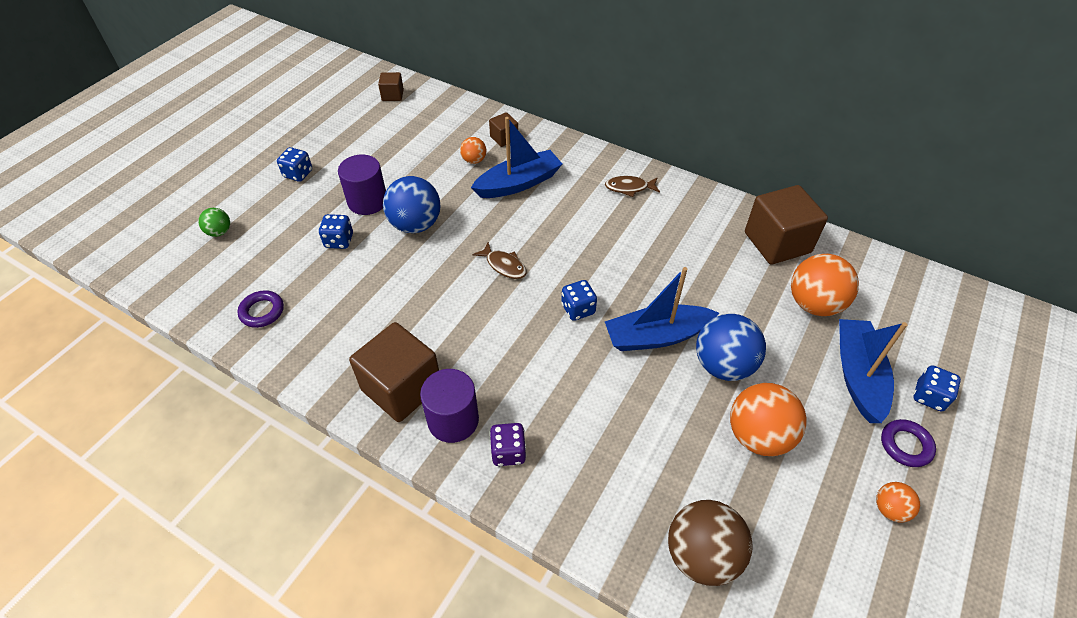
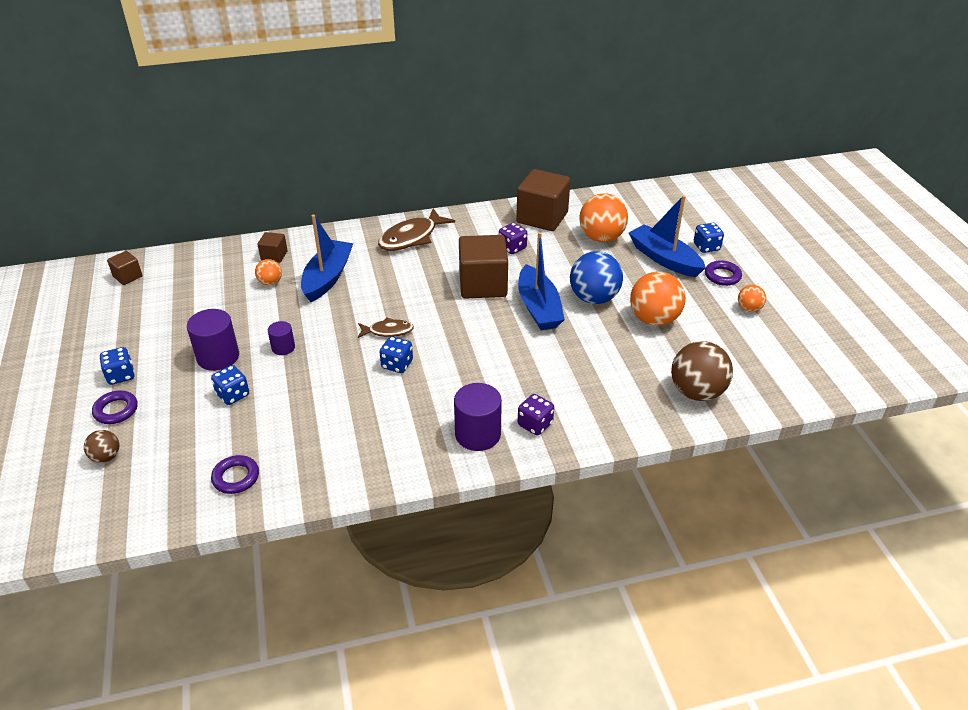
camera: 45 degrees left, 10 degrees down
(219, 232) = (106, 457): green ball -> brown ball
(265, 199) = (116, 410): none -> purple ring
(401, 388) = (418, 443): brown cube -> brown cube (483, 285)
(415, 225) = (283, 347): blue ball -> purple cylinder
(578, 309) = (472, 324): blue dice -> blue dice (397, 364)
(629, 188) = (411, 237): brown fish -> brown fish, size x1.74
(656, 336) = (538, 308): blue boat -> blue boat turned 45 degrees counterclockwise
(708, 256) = (512, 248): none -> purple dice

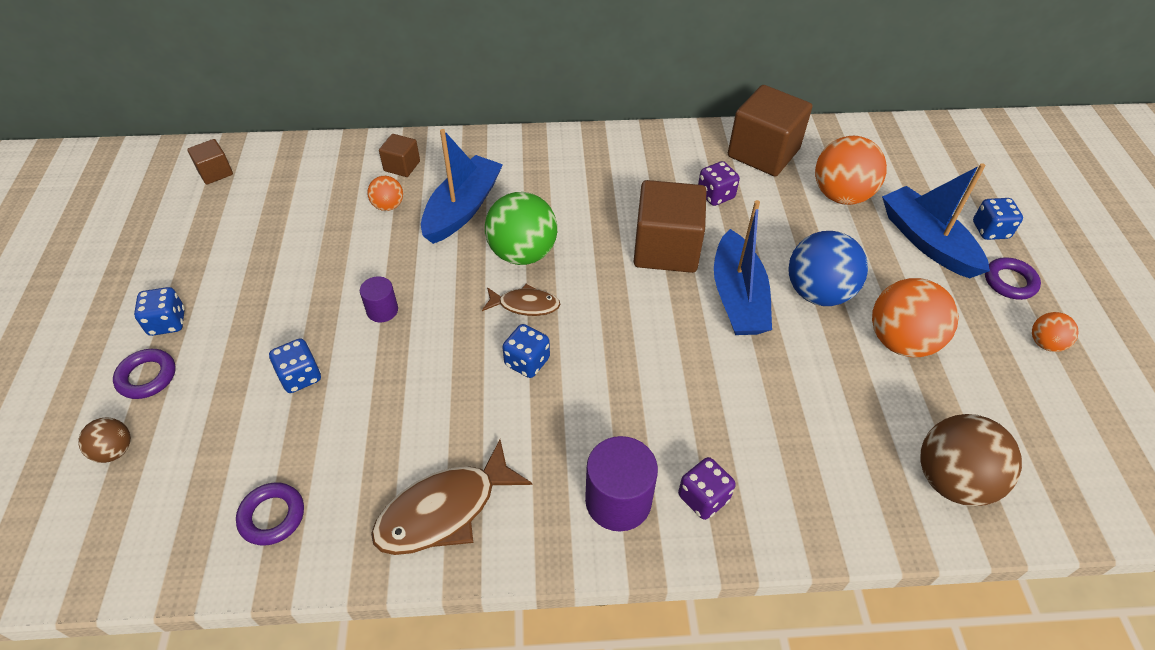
camera: 10 degrees right, 10 degrees up
(218, 357) = (296, 312): purple cylinder -> none
(379, 300) = (522, 253): none -> green ball
(411, 237) = (583, 161): brown fish -> brown fish (444, 510)

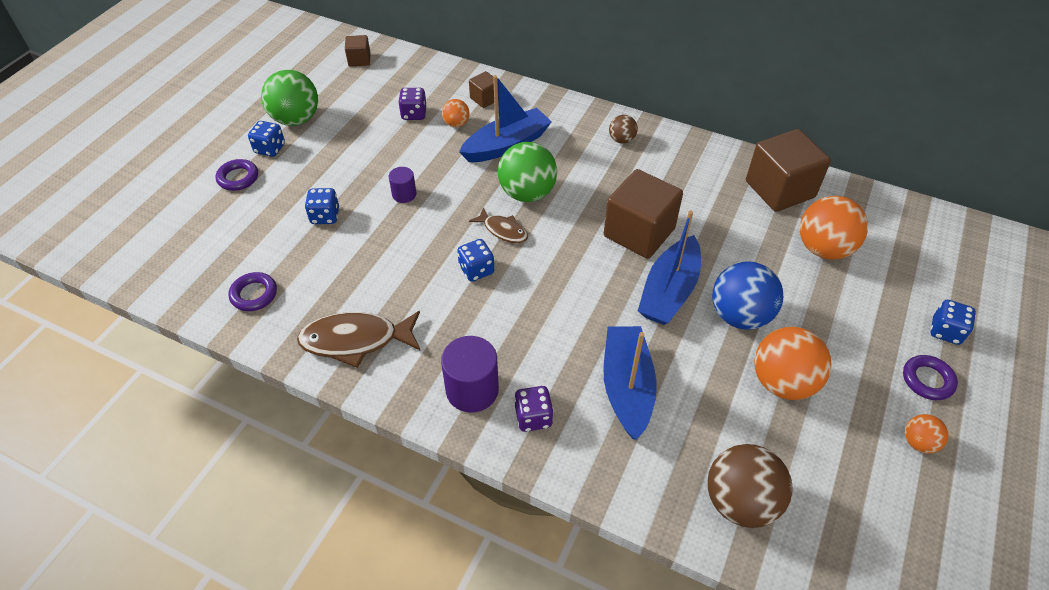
camera: 30 degrees right, 0 degrees up
(115, 451) = (194, 215): brown ball -> brown ball (621, 140)
(179, 273) = (296, 119): none -> green ball
(715, 195) = (711, 207): purple dice -> purple dice (414, 114)
(927, 241) = (874, 316): blue boat -> blue boat (627, 387)

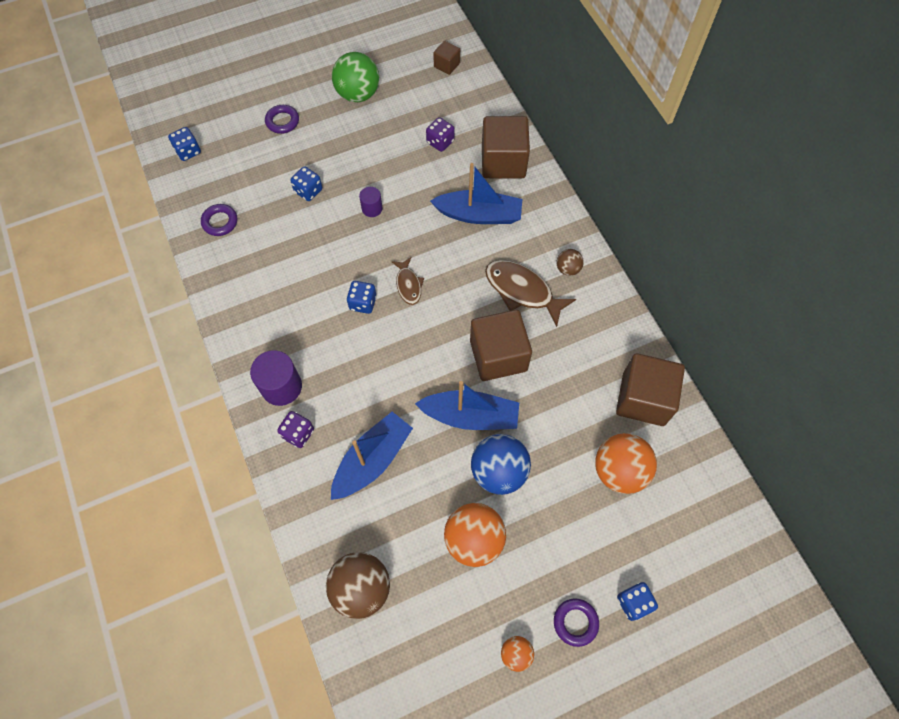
camera: 40 degrees right, 15 degrees up
(270, 149) = (321, 109): blue dice -> blue dice (188, 151)
(356, 340) = (248, 299): brown fish -> brown fish (522, 291)
(456, 124) = (461, 171): orange ball -> none
(485, 99) = (503, 161): brown cube -> brown cube, size x2.05
(527, 193) = (453, 266): green ball -> none
(669, 291) = (470, 416): blue boat -> blue boat turned 150 degrees counterclockwise

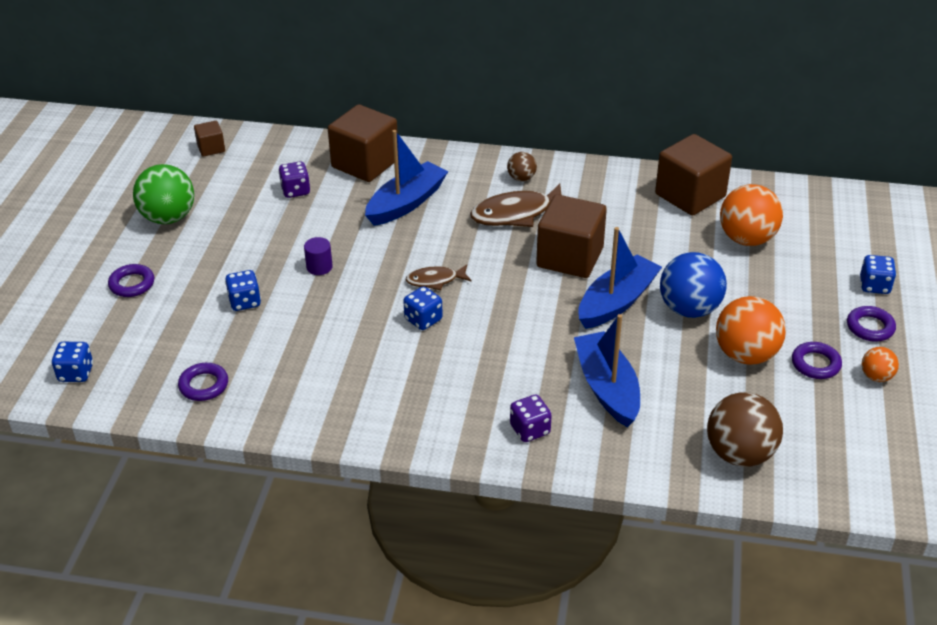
camera: 55 degrees left, 25 degrees down
(281, 386) = (462, 420): purple cylinder -> none
(408, 285) = (435, 280): brown fish -> brown fish turned 150 degrees clockwise
(499, 598) = (815, 364): none -> purple ring

